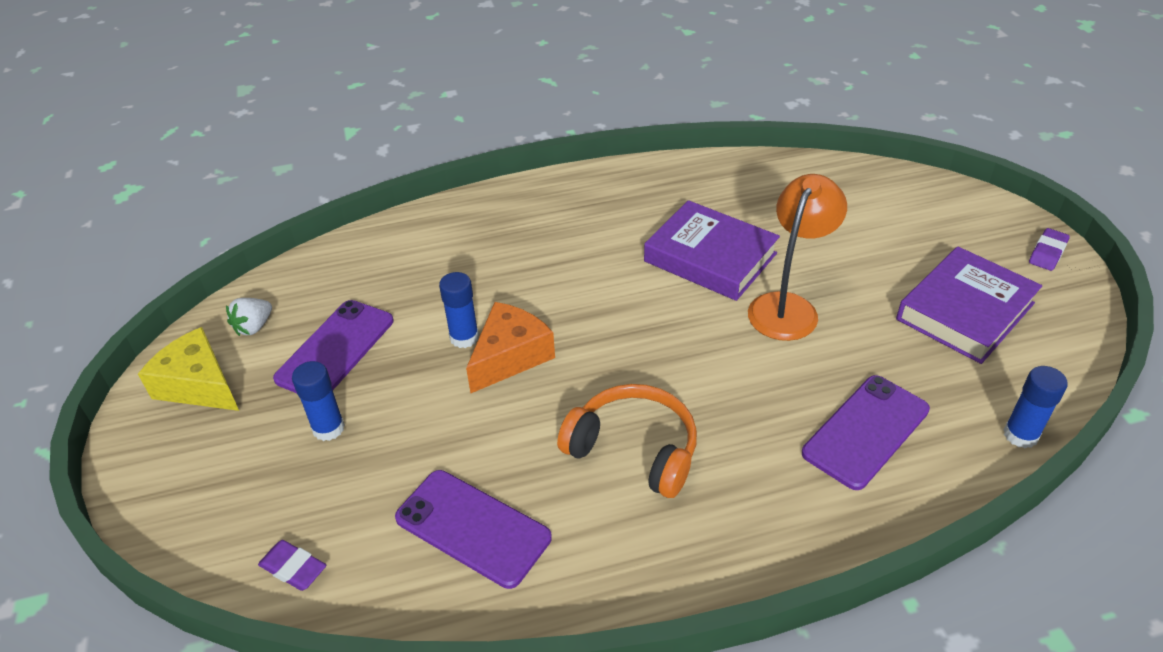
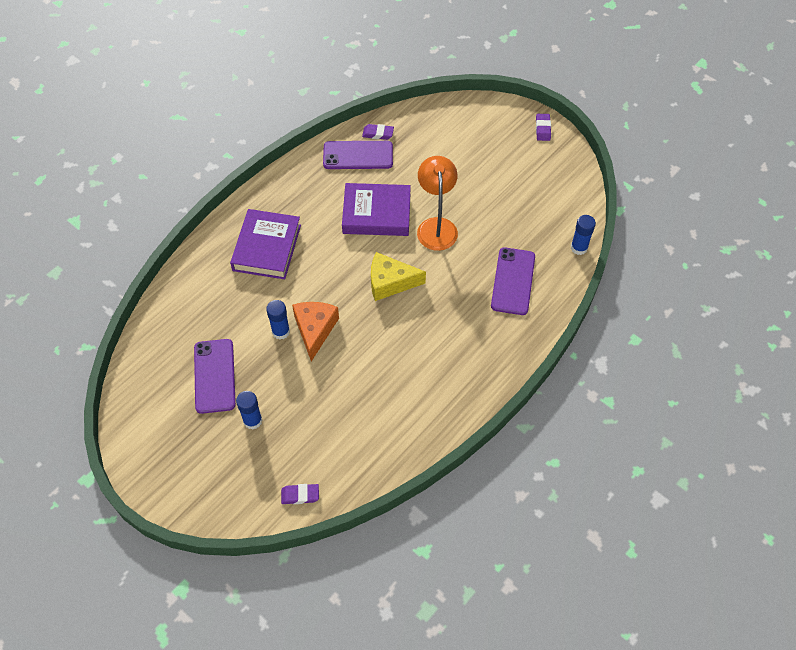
camera: 35 degrees left, 15 degrees up
(199, 385) = (155, 437): yellow cheese -> yellow cheese (390, 282)
(254, 327) = (153, 388): white strawberry -> none
(473, 527) = (368, 428): purple phone -> purple phone (358, 155)
(634, 450) = (414, 348): orange headphones -> none
(781, 173) = (378, 134): none -> purple eraser
(965, 311) = (522, 187): purple book -> purple book (267, 248)

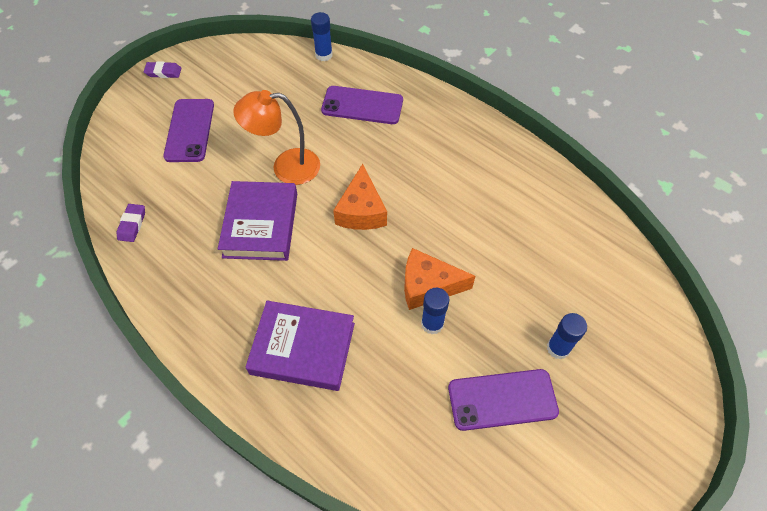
camera: 90 degrees left, 0 degrees up
(300, 495) = (639, 292): purple eraser -> none
(358, 155) = (164, 246): purple phone -> purple phone (189, 130)
(390, 282) = (361, 210): yellow cheese -> orange cheese

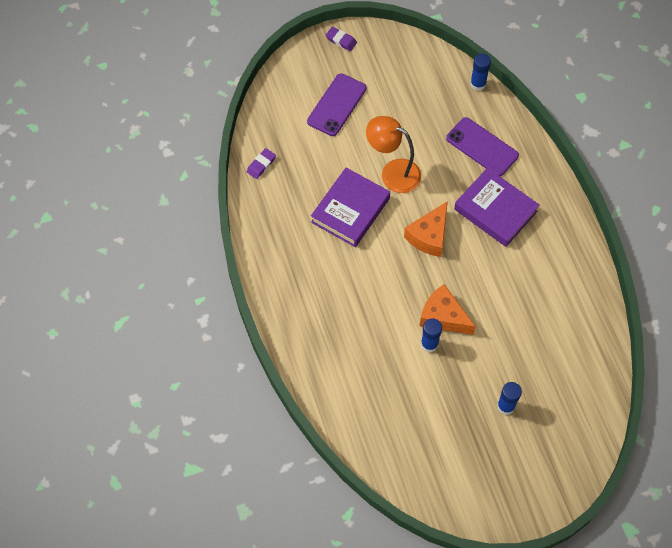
camera: 30 degrees right, 5 degrees up
(303, 348) = (333, 314): purple book -> purple book (495, 210)
(502, 399) = (444, 417): purple phone -> none

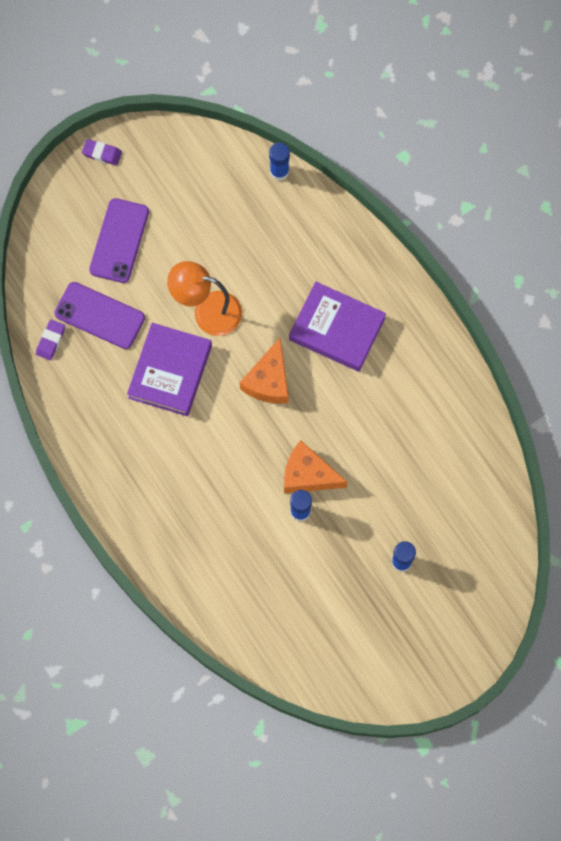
camera: 15 degrees left, 10 degrees up
(482, 147) = (303, 252): purple phone -> purple phone (100, 315)

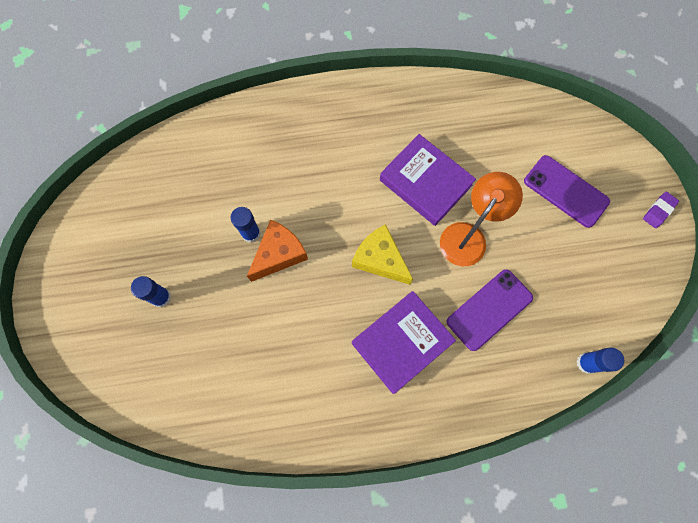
camera: 115 degrees right, 0 degrees up
(51, 341) = (493, 104): purple eraser -> none
(100, 315) = (501, 149): purple phone -> purple phone (489, 309)
(269, 380) = (380, 259): orange cheese -> yellow cheese

